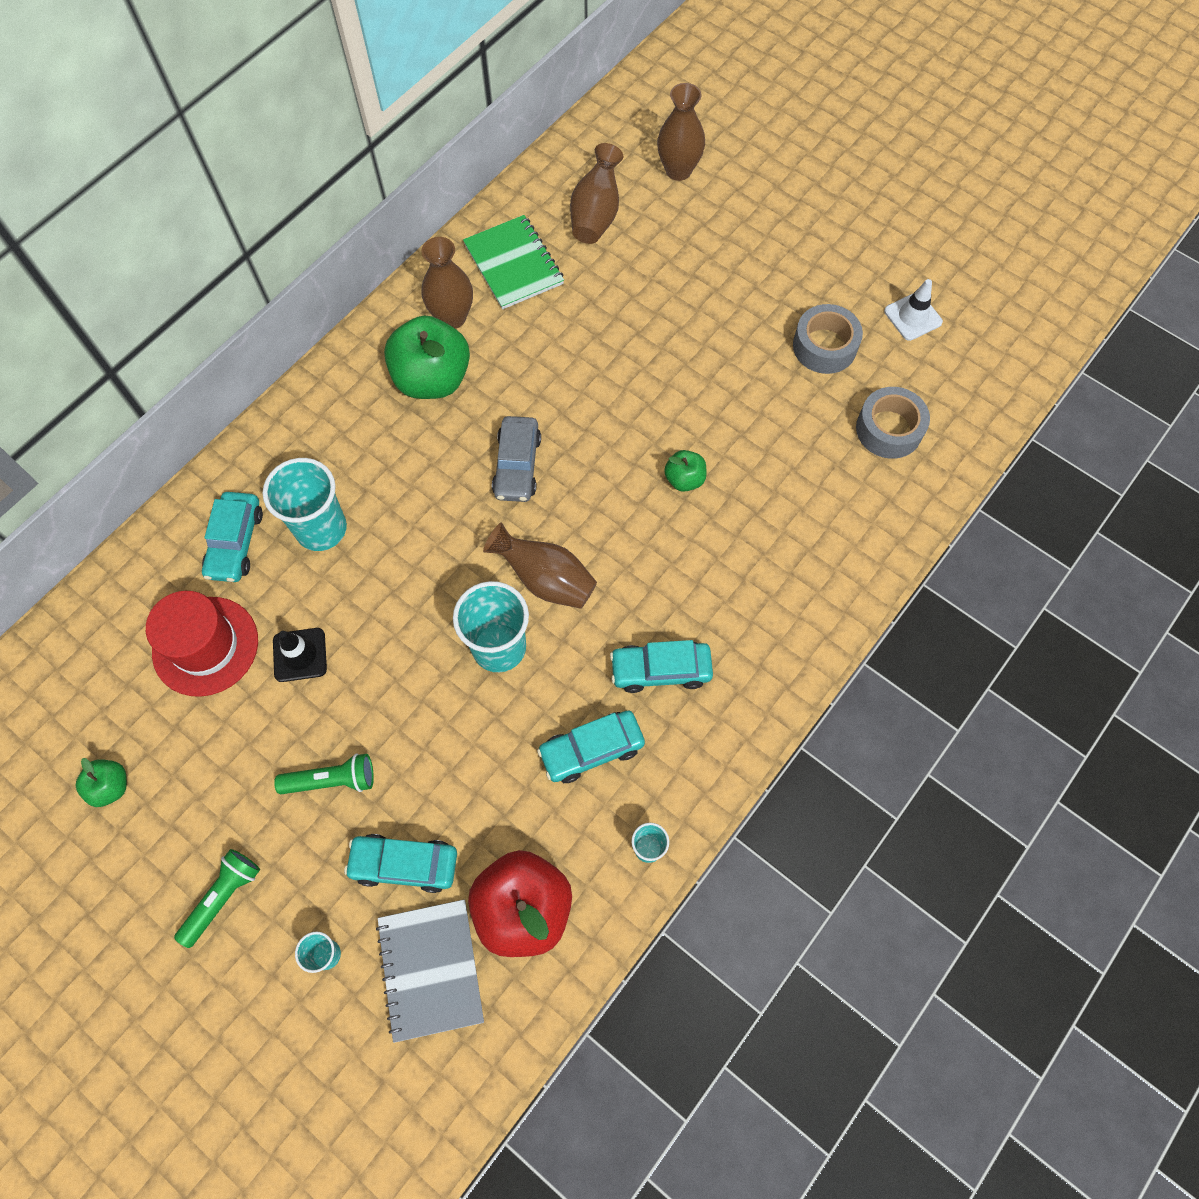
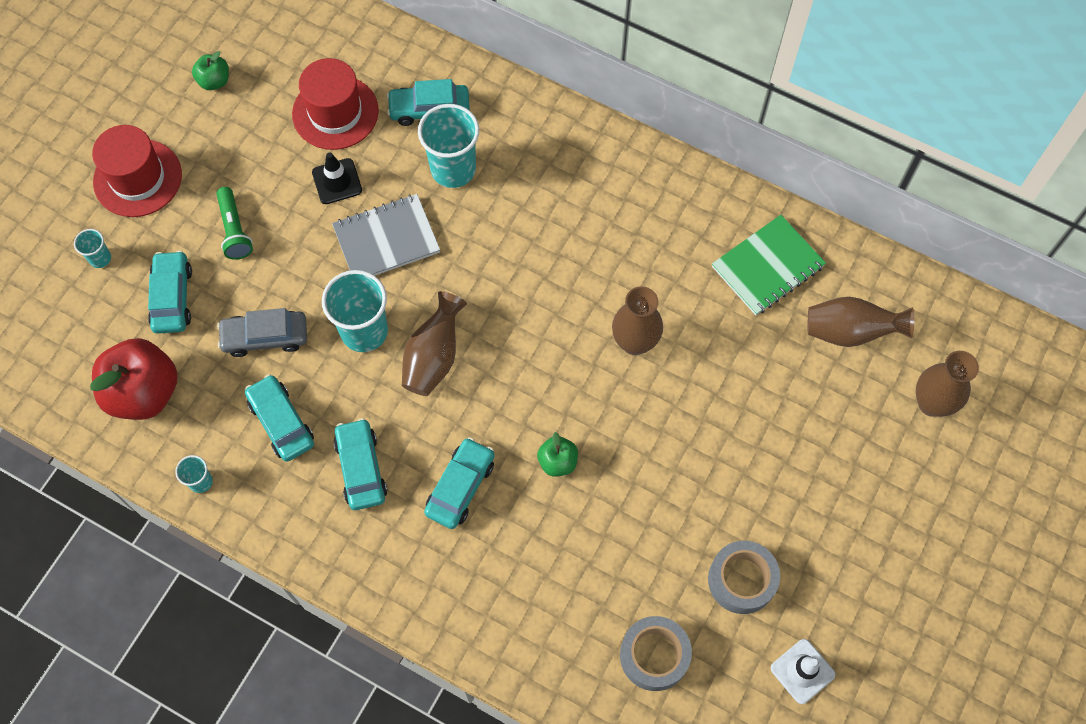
camera: 80 degrees right, 0 degrees up
(223, 897) = (137, 178): green flashlight -> red hat
(430, 969) = (93, 334): grey notebook -> grey notebook (386, 239)
(432, 379) = (621, 223): green apple -> none
(452, 317) = (692, 225): brown vase -> brown vase (635, 342)
(517, 465) = (544, 312): grey car -> grey car (265, 337)
(697, 573) = (460, 487): none -> turquoise car

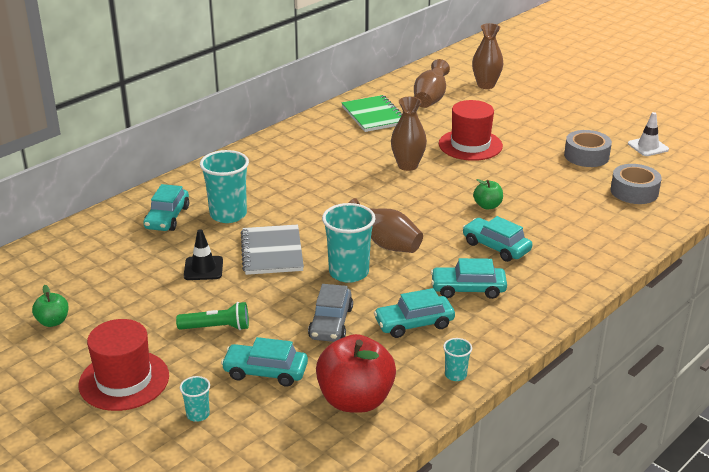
camera: 75 degrees left, 35 degrees down
(335, 112) = (136, 261): red hat -> red hat (470, 145)

